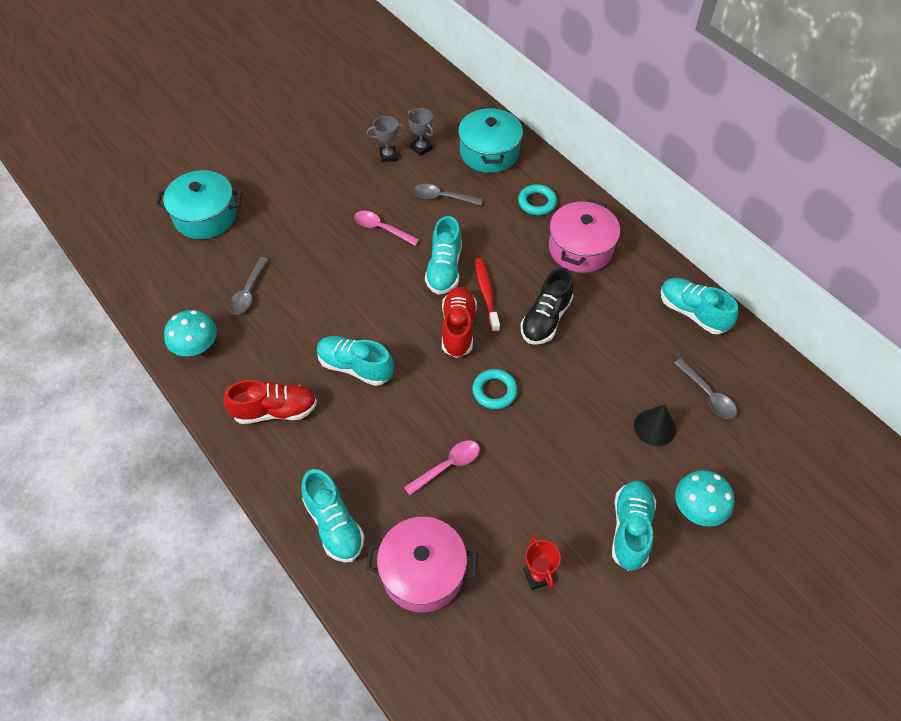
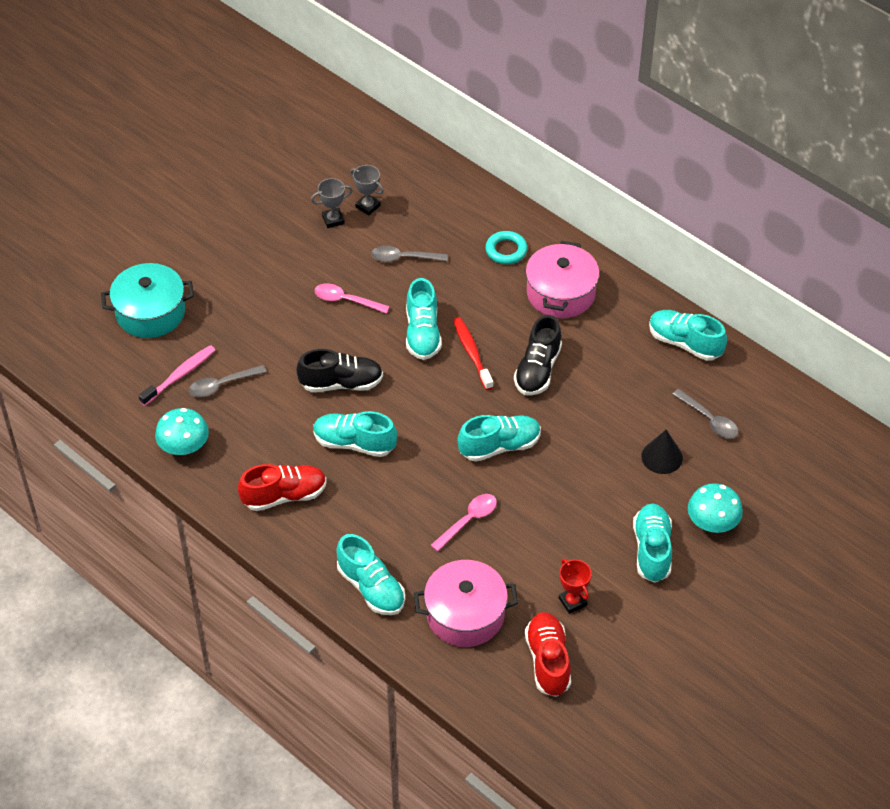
camera: 10 degrees left, 5 degrees down
(213, 277) = (180, 375): none -> pink toothbrush
(248, 292) = (222, 385): grey spoon -> grey spoon turned 60 degrees clockwise
(358, 306) = (341, 383): none -> black shoe
(458, 328) = (450, 391): red shoe -> red shoe (548, 661)
(489, 152) = (443, 201): turquoise pot -> none
(494, 391) = (499, 446): turquoise ring -> turquoise shoe

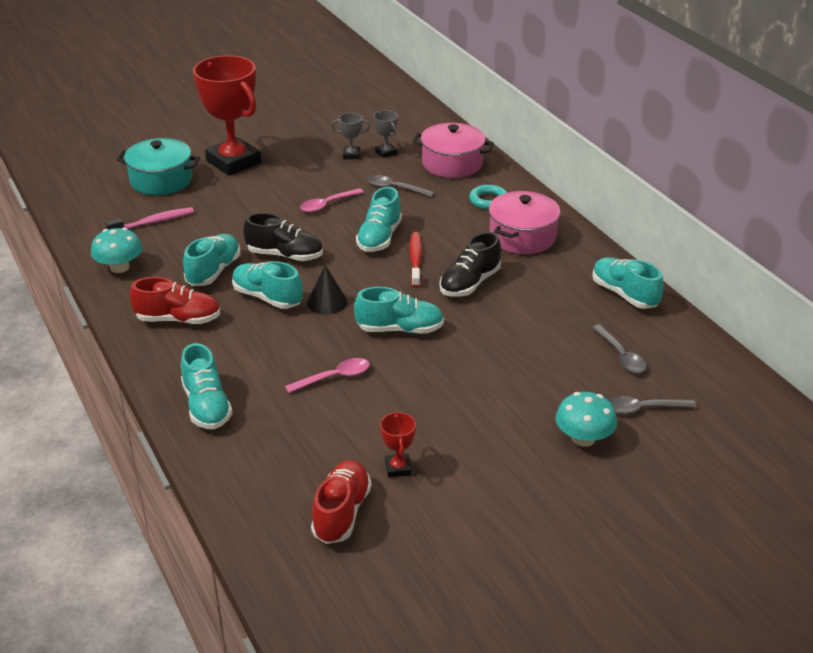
camera: 20 degrees right, 15 degrees down
(212, 264) = (234, 162): none -> red trophy
(222, 385) = (183, 235): grey spoon -> grey spoon (643, 408)
(346, 300) = (327, 204): pink spoon -> pink spoon turned 75 degrees counterclockwise
(465, 615) = (282, 451): pink pot -> pink pot (452, 164)
(652, 550) = (506, 445): turquoise shoe -> turquoise shoe (213, 271)
(662, 457) = (557, 373): black cone -> black cone (327, 302)

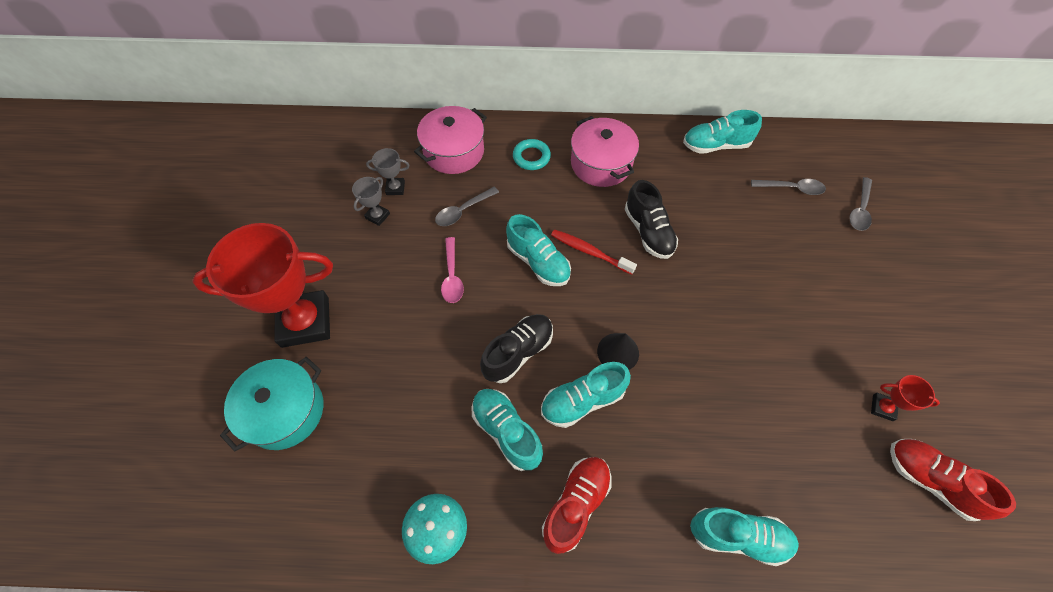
camera: 60 degrees left, 25 degrees up
(153, 222) = (368, 455): pink toothbrush -> none
(334, 377) = (738, 400): pink spoon -> none
(400, 329) = (689, 314): turquoise shoe -> none
(583, 438) = (883, 262): turquoise mushroom -> none

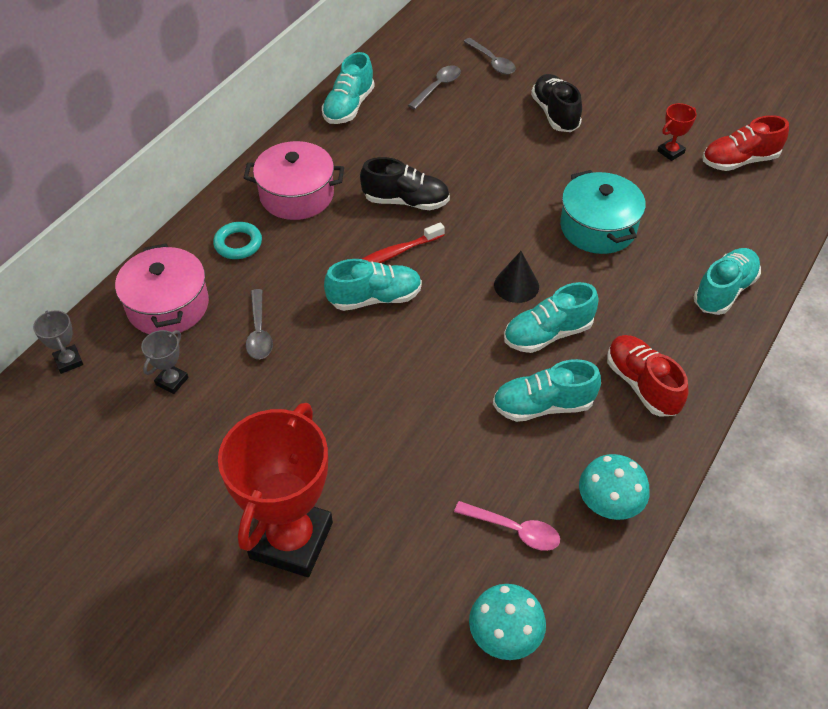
camera: 60 degrees left, 10 degrees down
(285, 411) = (395, 600): turquoise pot -> turquoise pot (598, 227)
(285, 502) = (505, 634): none -> turquoise mushroom
(377, 216) = (198, 414): grey trophy -> grey trophy (68, 361)
(452, 276) = (336, 376): pink spoon -> pink spoon (513, 530)
(518, 352) = (466, 360): black shoe -> black shoe (555, 114)
(582, 400) = (547, 334): turquoise shoe -> turquoise shoe turned 60 degrees clockwise

